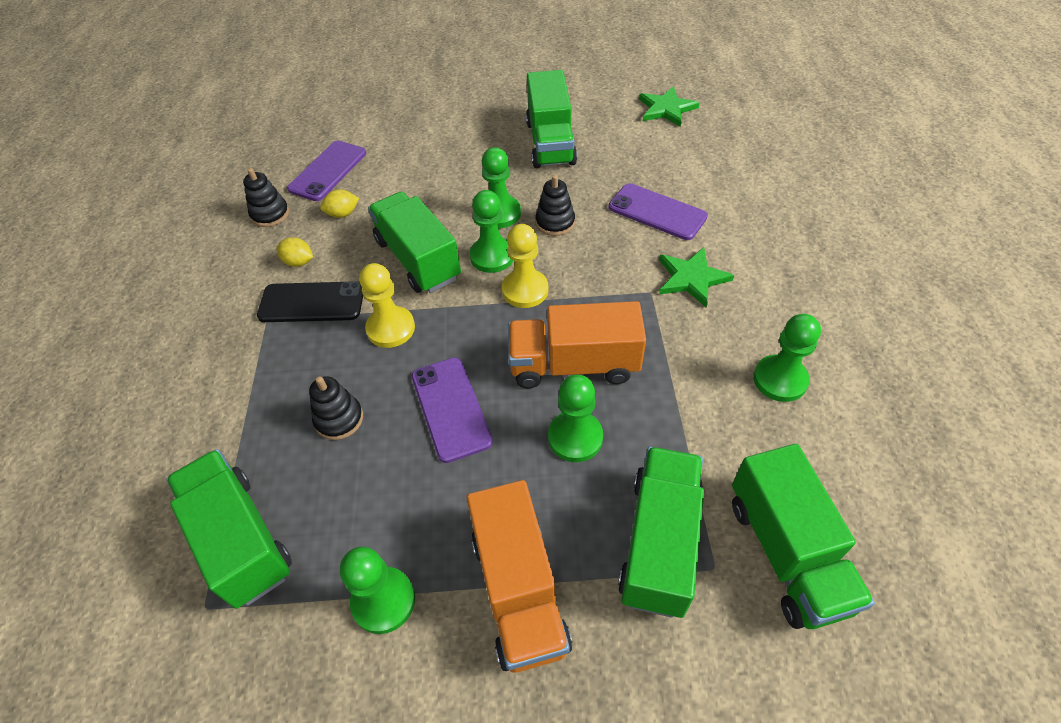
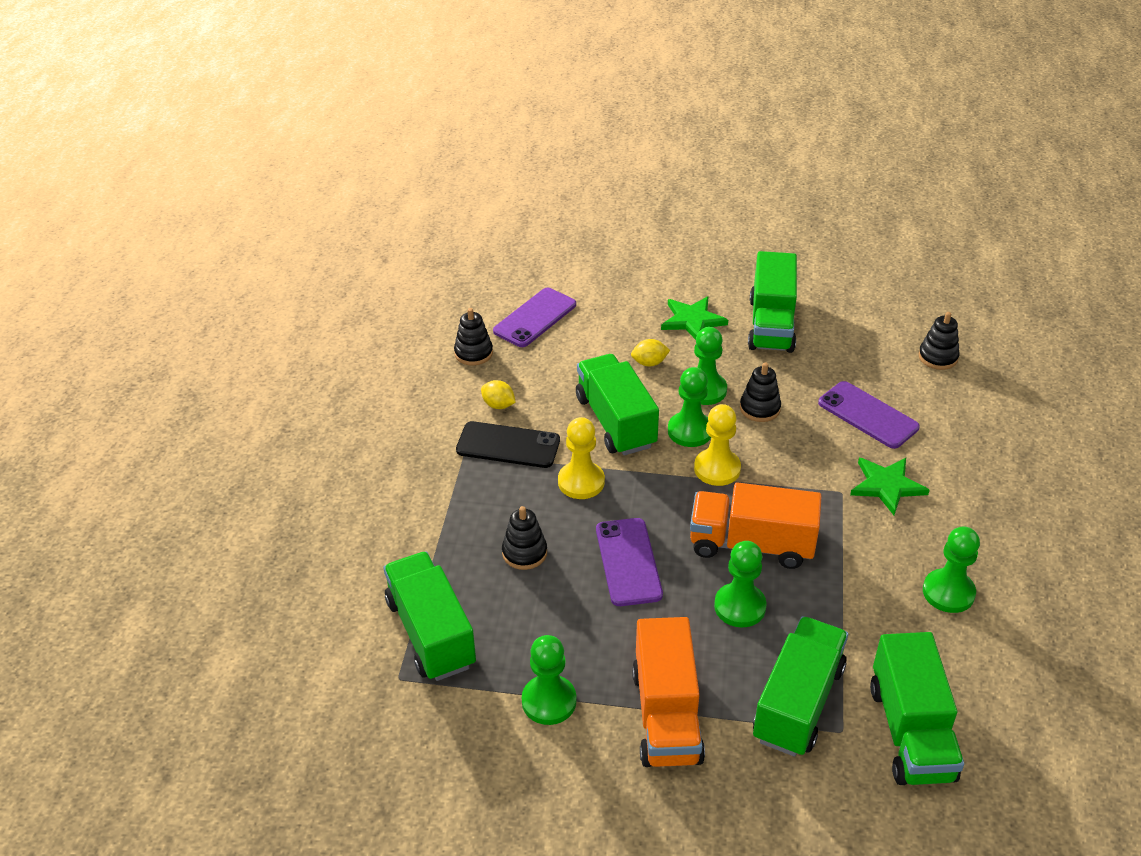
camera: 10 degrees right, 10 degrees down
(343, 214) = (546, 364): yellow lemon -> yellow lemon (649, 363)
(666, 109) = (905, 307): green star -> green star (692, 320)
(706, 148) = (938, 357): none -> black stacking toy

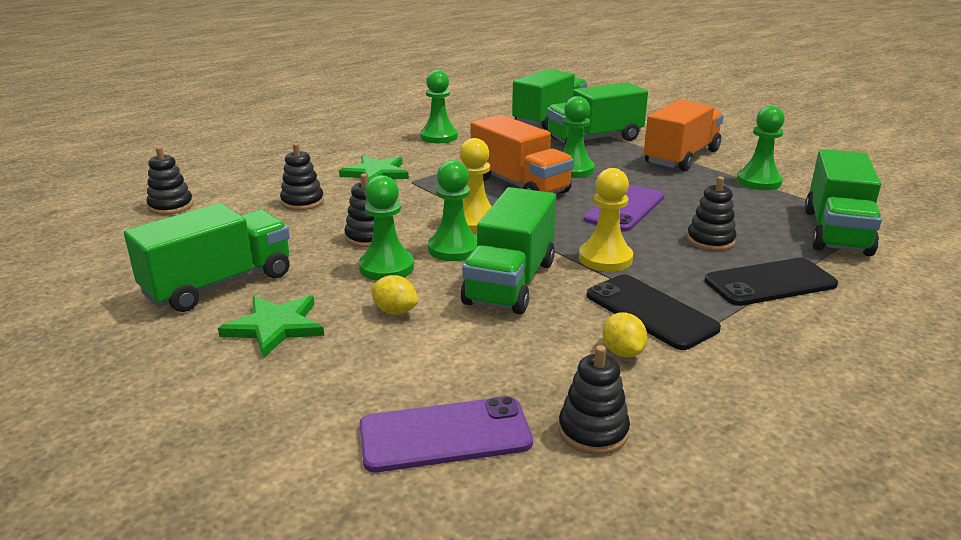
camera: 140 degrees left, 15 degrees down
(450, 521) = (770, 283): none -> black phone
(868, 415) = (302, 202): purple phone -> black stacking toy

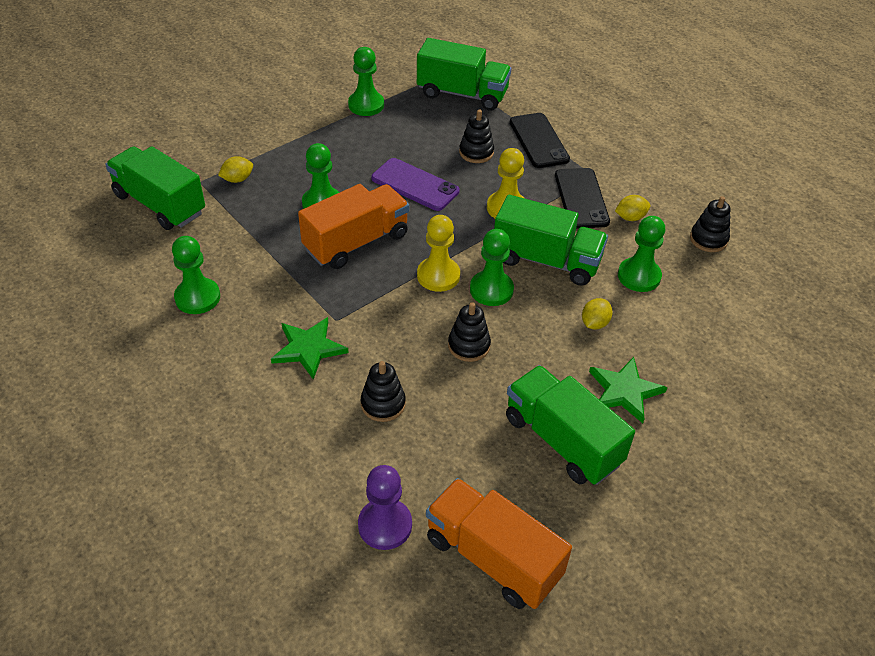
camera: 90 degrees left, 20 degrees up
(171, 206) = (385, 525): black stacking toy -> purple pawn
(386, 267) = (526, 331): green pawn -> green pawn (639, 276)
(445, 435) = (725, 298): purple phone -> none
(594, 139) = (237, 179): green truck -> yellow lemon
(650, 312) = (581, 198): black phone -> black phone turned 60 degrees counterclockwise
(681, 157) = (301, 134): orange truck -> orange truck (492, 558)

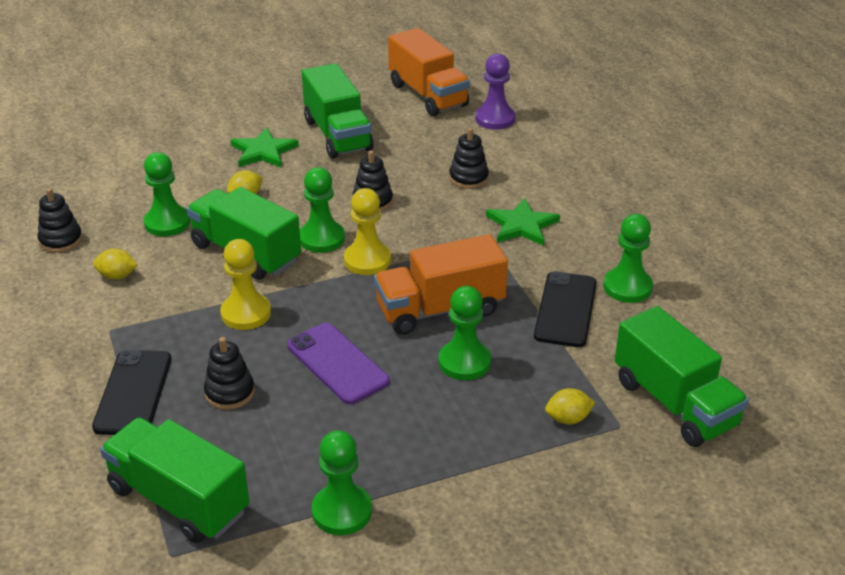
camera: 160 degrees left, 10 degrees down
(581, 198) = (150, 307): black phone -> black phone (565, 309)

